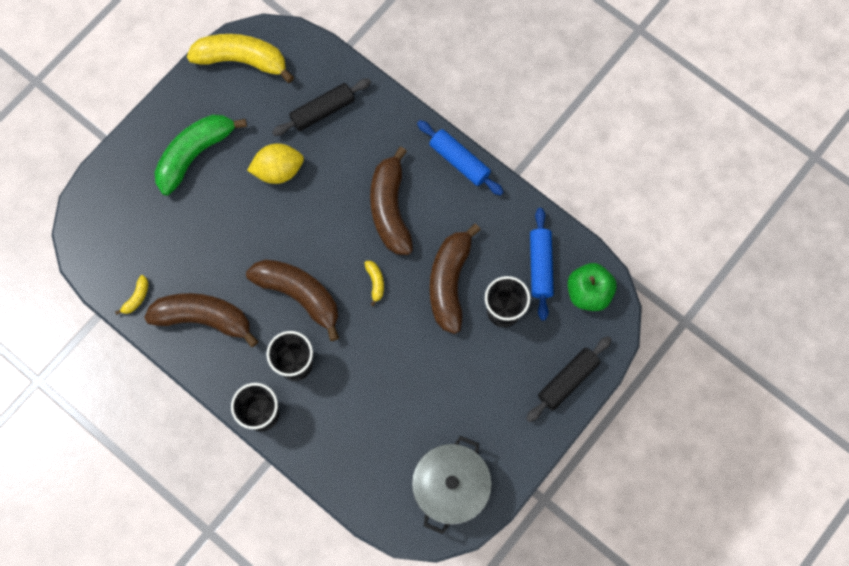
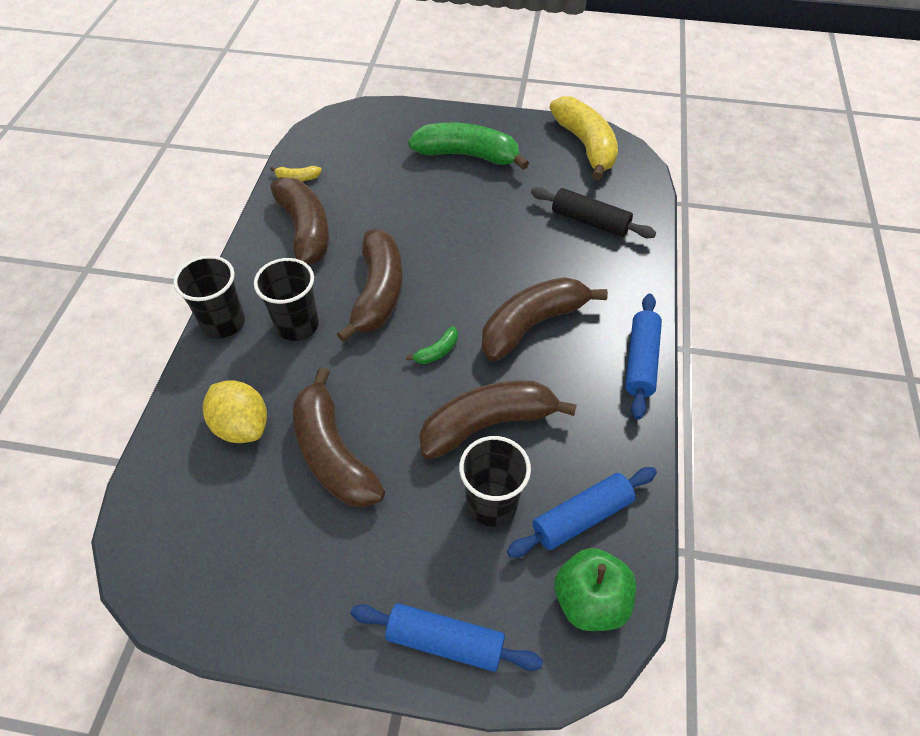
camera: 60 degrees right, 20 degrees down
(278, 170) = (500, 217): yellow lemon -> yellow lemon (242, 426)
(375, 282) = (437, 351): yellow banana -> green banana
(415, 386) = (333, 453): none -> brown banana
(450, 487) = (214, 562): grey pot -> none
(568, 380) = (445, 641): black rolling pin -> blue rolling pin

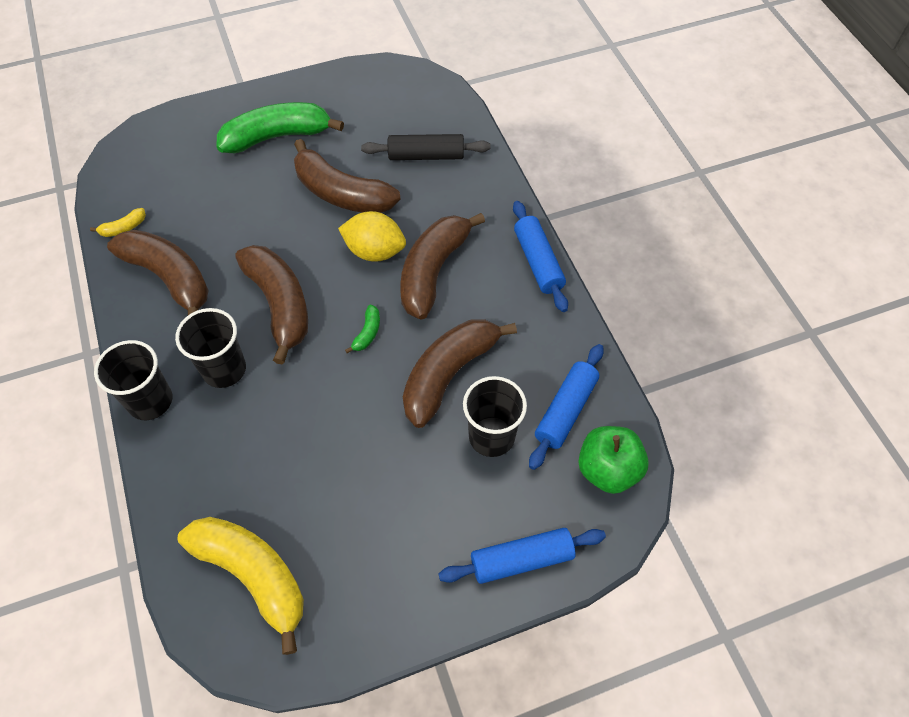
camera: 30 degrees left, 5 degrees up
(242, 426) = (236, 483): yellow lemon -> yellow lemon (374, 251)
(333, 453) = (334, 464): brown banana -> brown banana (341, 193)
(586, 145) = (380, 84): yellow banana -> yellow banana (253, 576)

